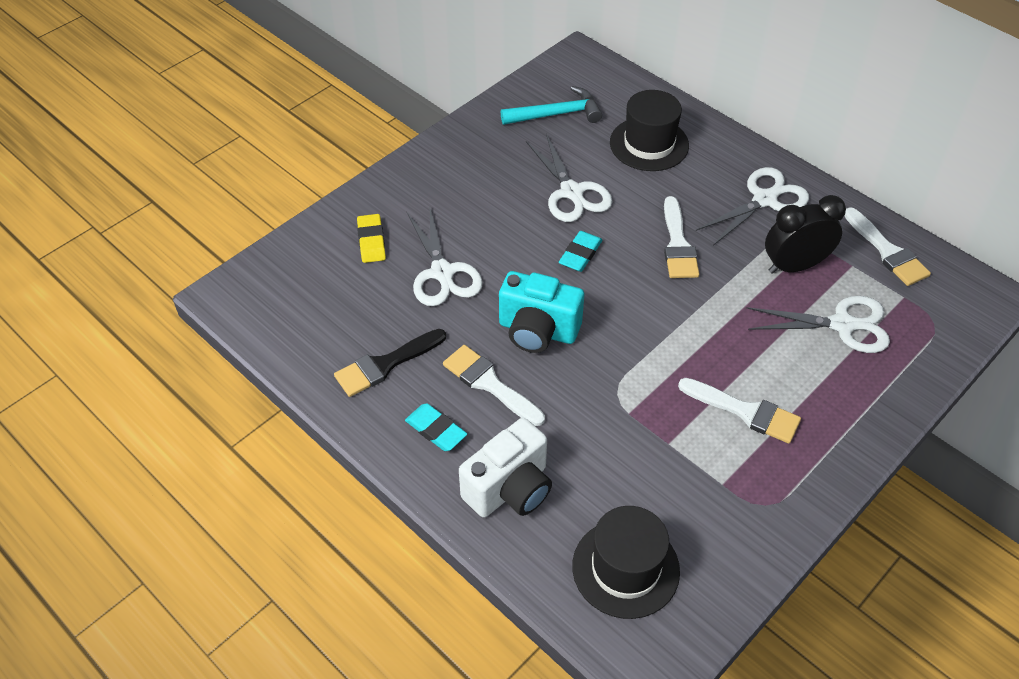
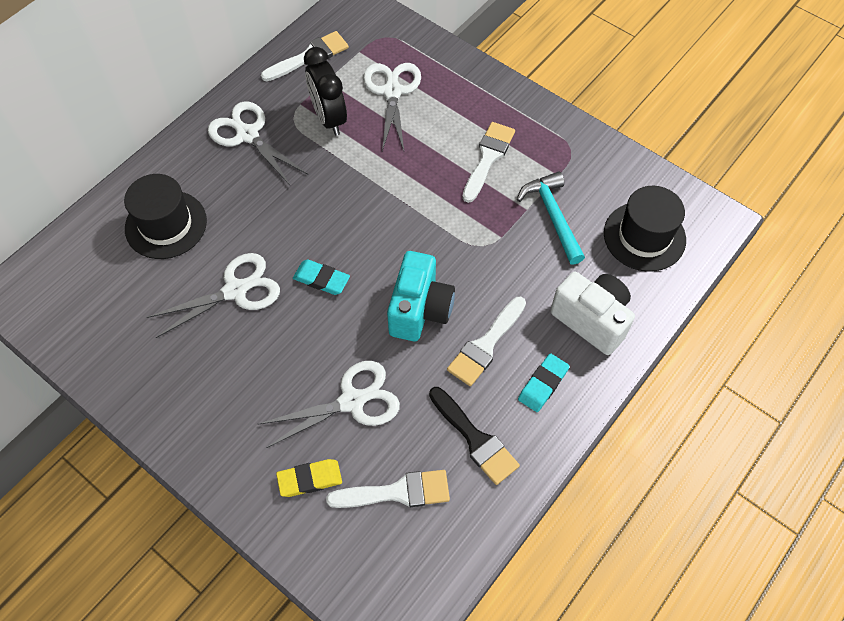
camera: 95 degrees left, 10 degrees up
(557, 114) = (111, 310): turquoise hammer -> turquoise hammer (552, 216)
(678, 244) = (306, 201): white brush -> white brush (397, 492)

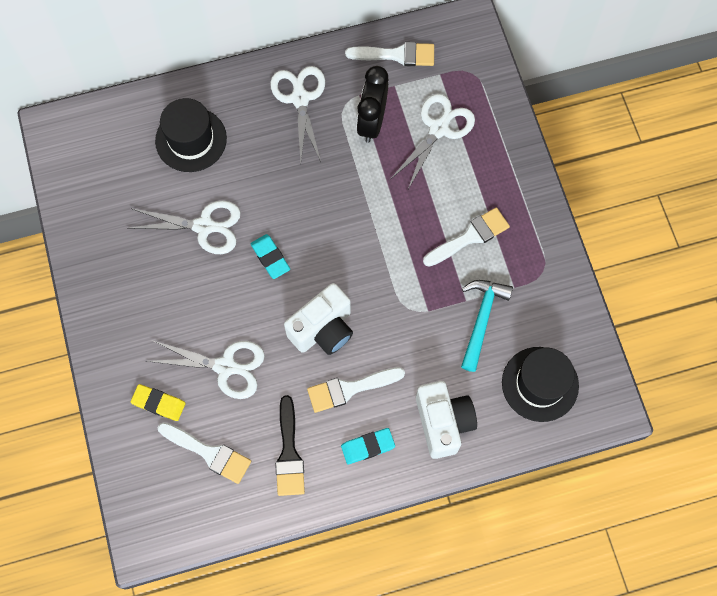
camera: 35 degrees right, 10 degrees up
(420, 310) = (323, 329): turquoise camera -> white camera

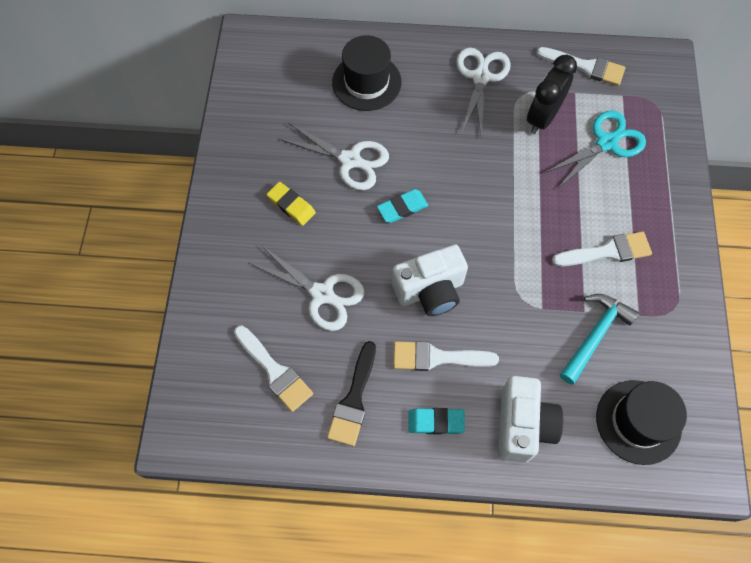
camera: 20 degrees right, 5 degrees down
(158, 403) = (245, 306): yellow eraser -> yellow eraser (291, 205)
(270, 257) = (402, 208): turquoise eraser -> turquoise eraser turned 75 degrees clockwise
(438, 129) = (606, 143): white scissors -> turquoise scissors

